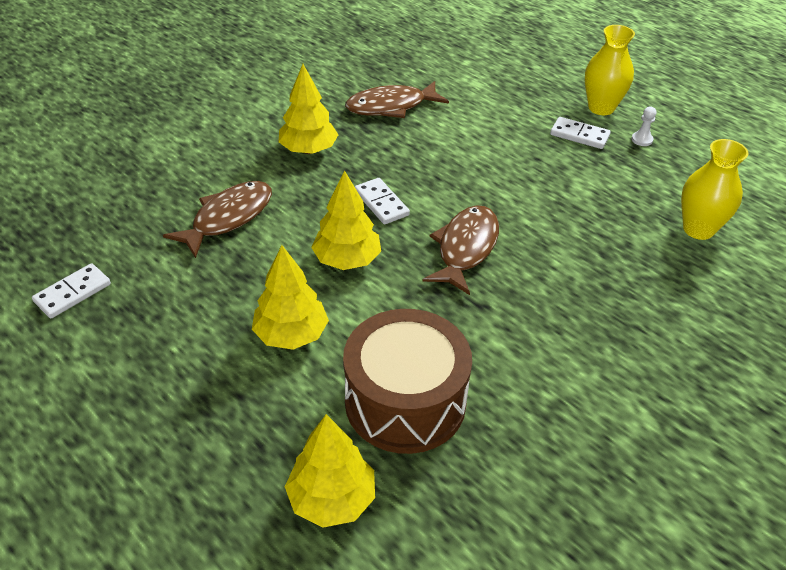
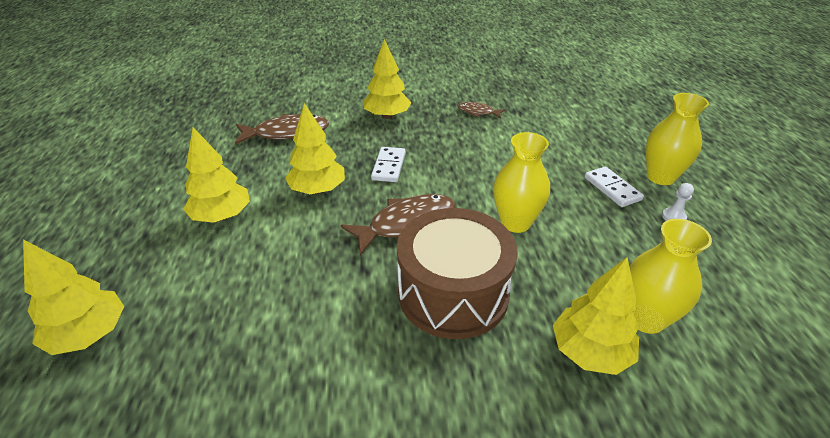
camera: 40 degrees right, 5 degrees down
(73, 293) = (160, 134): white domino -> none
(391, 106) = (478, 112): brown fish -> brown fish, size x0.54
(405, 401) = (220, 302): brown drum -> brown drum (453, 293)
(545, 202) = (515, 222): none -> yellow vase
(691, 271) = (590, 352): none -> yellow tree

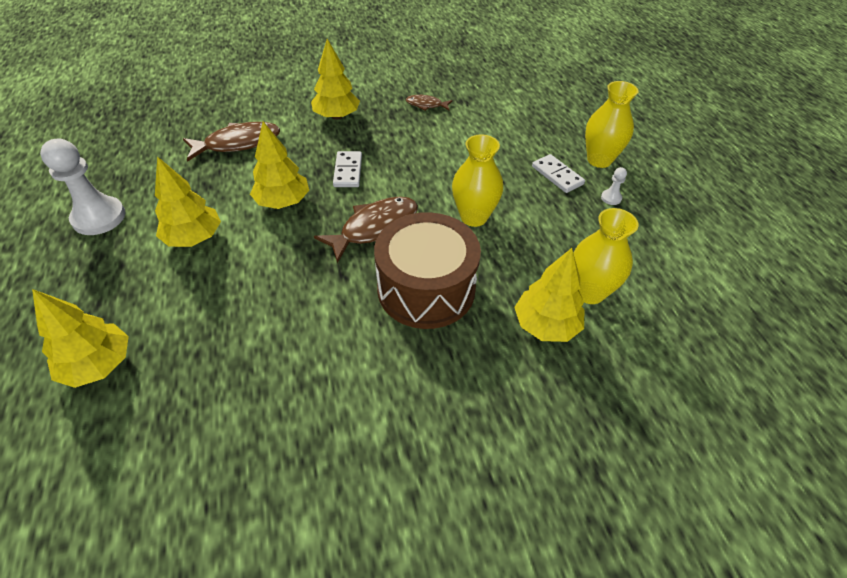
camera: 10 degrees left, 10 degrees up
(138, 188) = (99, 217): none -> white pawn

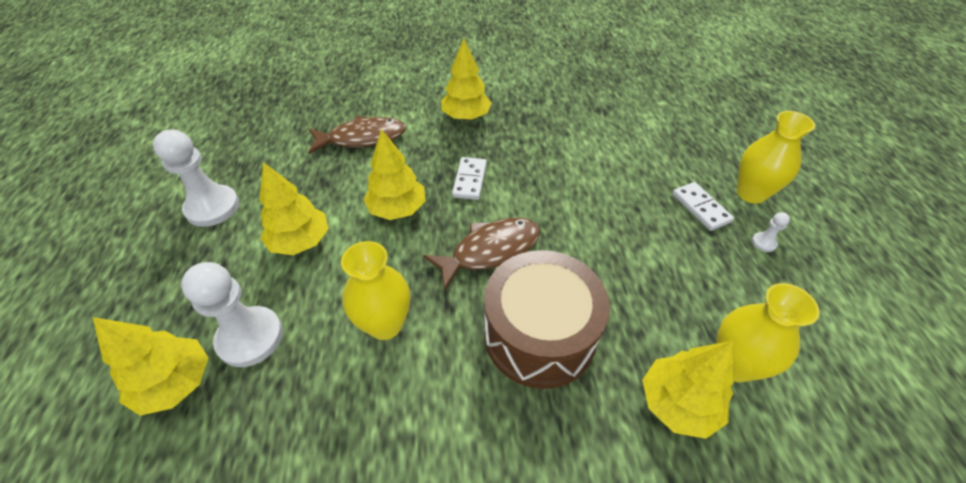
camera: 10 degrees right, 0 degrees up
(162, 321) = (250, 337): none -> white pawn
(426, 105) = (561, 111): brown fish -> none
(474, 217) = (601, 249): yellow vase -> yellow vase (385, 324)

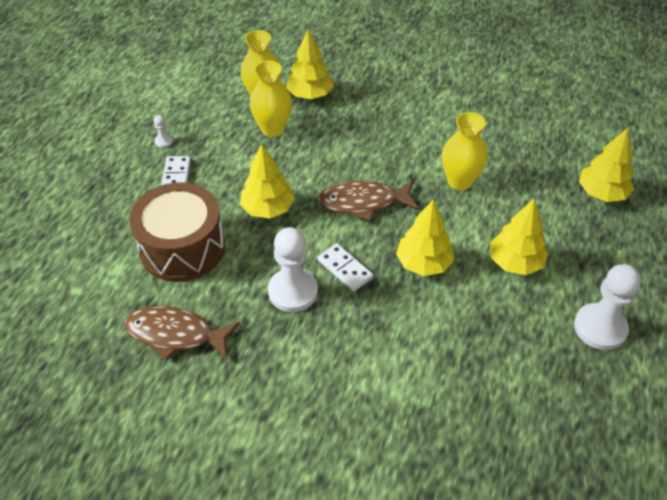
camera: 155 degrees left, 0 degrees up
(250, 337) = (554, 203): white pawn -> white pawn (293, 291)
(362, 138) = (434, 366): brown fish -> brown fish (175, 334)
(466, 117) = (303, 354): yellow tree -> yellow tree (267, 209)
(470, 180) = (344, 269): white domino -> white domino turned 75 degrees counterclockwise
(539, 334) = (362, 144): brown drum -> brown drum (182, 248)
(751, 193) = (124, 173): yellow vase -> yellow vase (272, 129)

